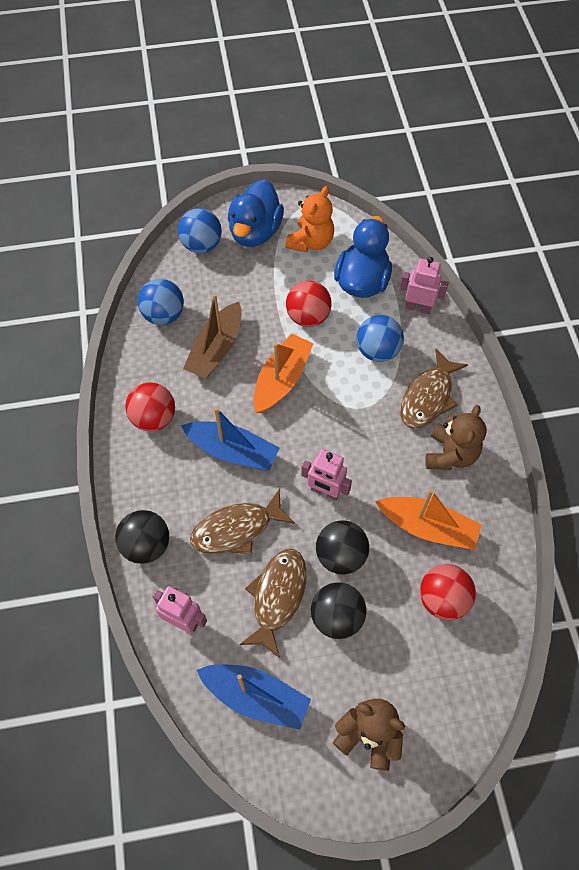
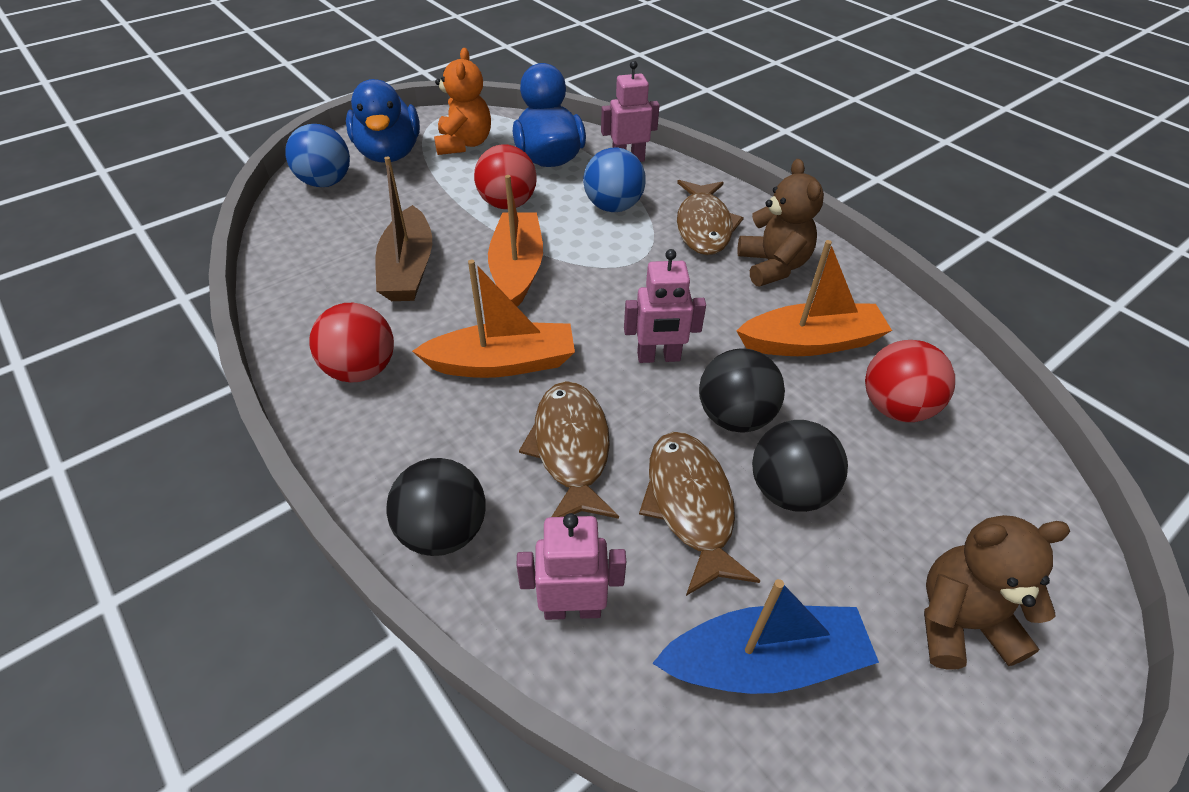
camera: 30 degrees left, 15 degrees down
(164, 315) = (312, 259): blue ball -> none
(232, 451) = (503, 363): blue boat -> orange boat
(237, 529) = (571, 449): brown fish -> brown fish turned 135 degrees clockwise

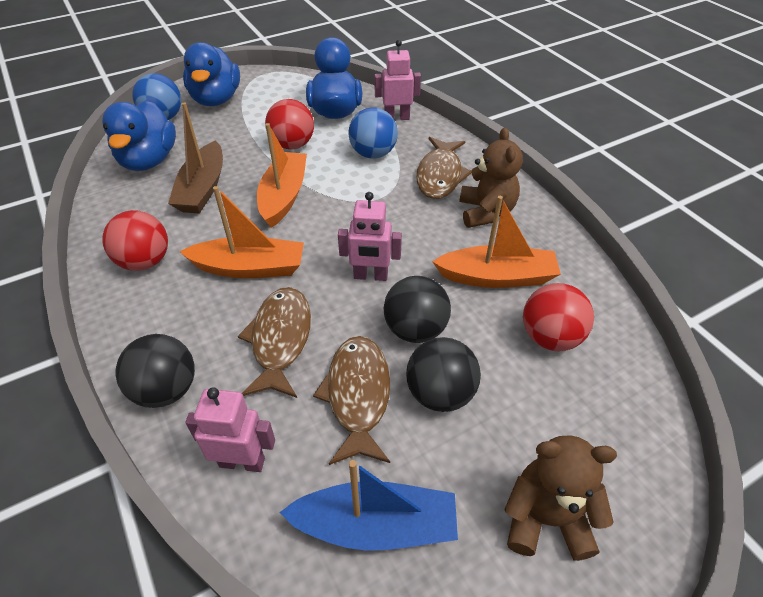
camera: 10 degrees right, 0 degrees up
(324, 239) = (149, 160): none -> blue duck
(464, 144) = (274, 96): orange teddy bear -> none

